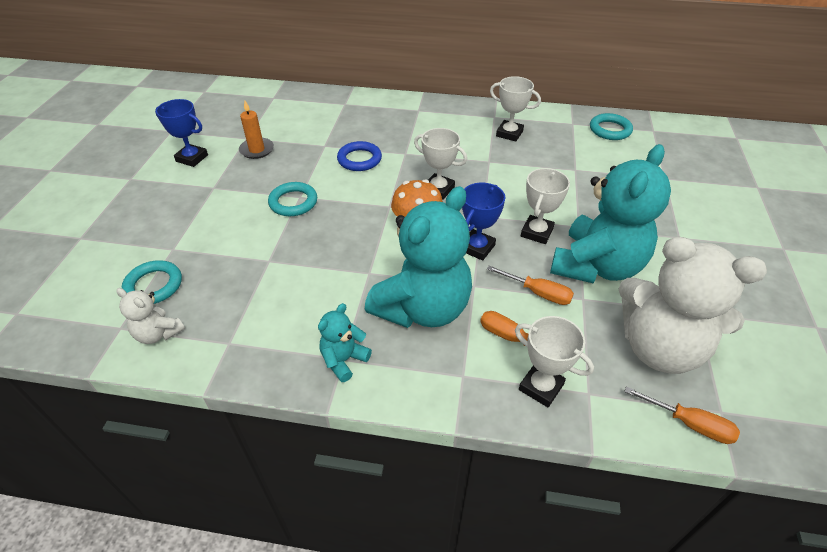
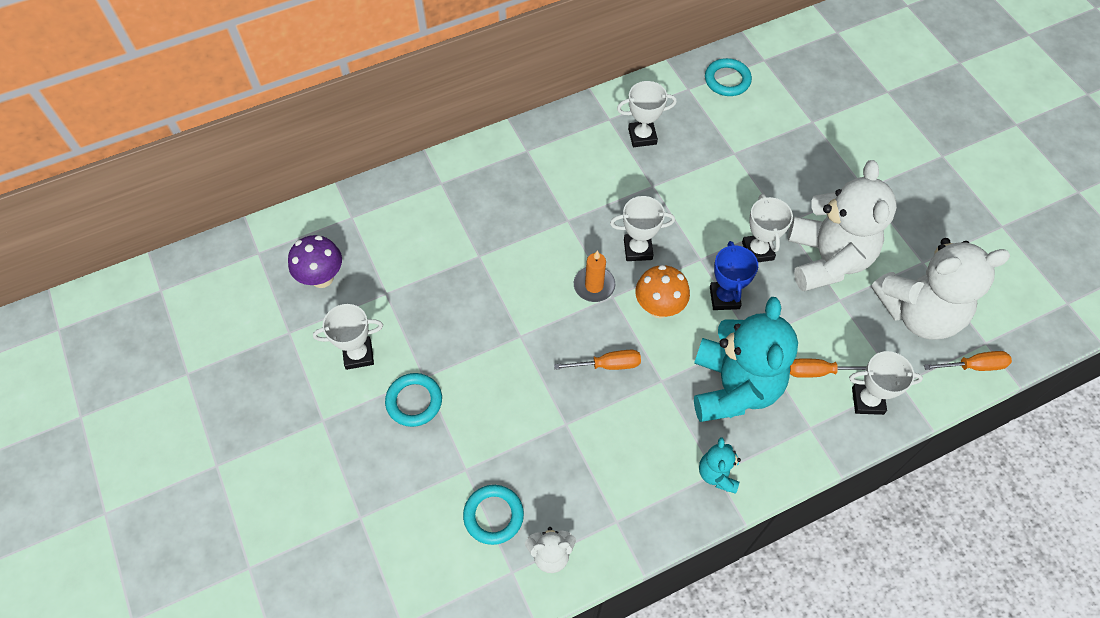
camera: 35 degrees left, 15 degrees up
(192, 158) = (358, 354): blue trophy -> white trophy
(221, 116) = (322, 278): none -> purple mushroom
(257, 150) = (415, 303): orange candle -> orange candle (594, 285)
(293, 202) = (521, 346): turquoise ring -> turquoise ring (414, 401)
(359, 159) = (531, 254): blue ring -> none
(538, 293) = (805, 315): orange screwdriver -> orange screwdriver (608, 365)
(596, 266) = (827, 259): turquoise teddy bear -> white teddy bear

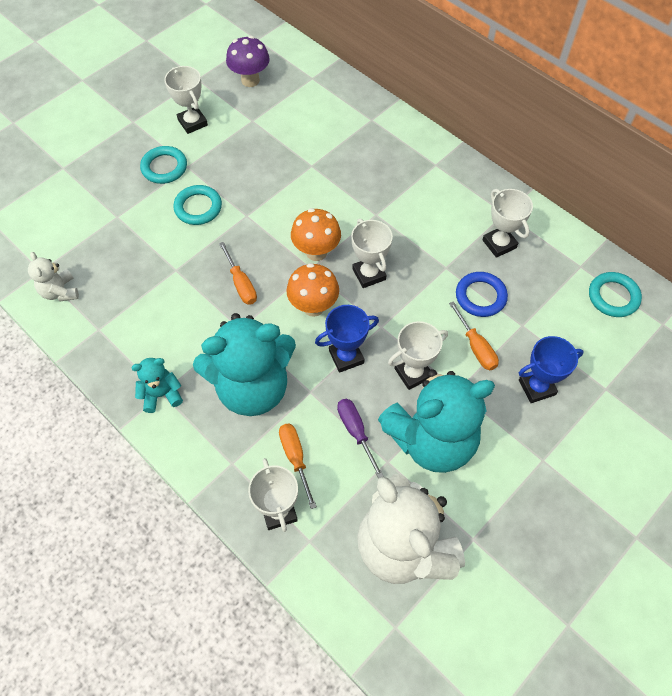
camera: 70 degrees right, 0 degrees up
(493, 515) = (83, 245): turquoise ring -> turquoise ring (198, 207)
(594, 285) = (316, 252): orange candle -> orange mushroom
(694, 171) = (480, 296): none -> blue ring
(798, 166) = (536, 387): none -> blue trophy
(804, 315) = (355, 431): none -> purple screwdriver
(827, 259) = (431, 439): white teddy bear -> turquoise teddy bear
(974, 366) = (360, 618): orange screwdriver -> orange screwdriver (476, 347)

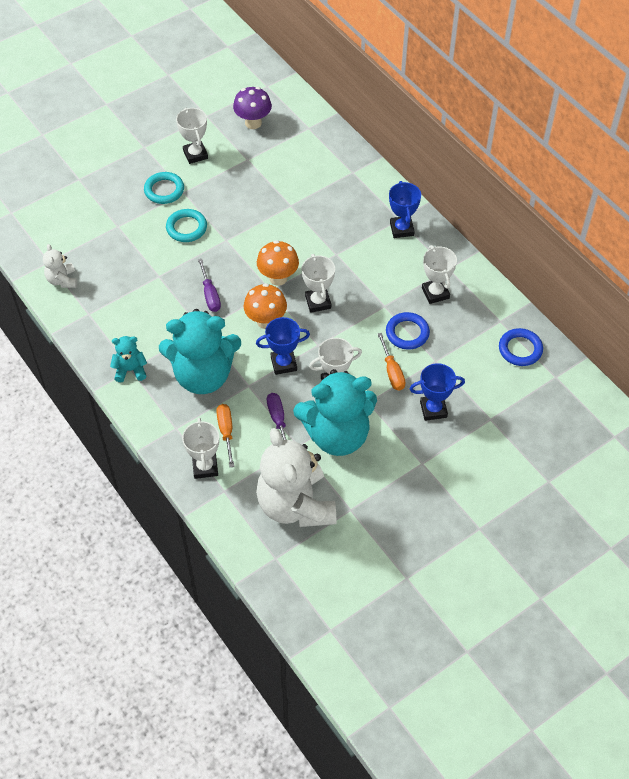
camera: 10 degrees right, 5 degrees down
(241, 284) = (210, 295): orange screwdriver -> purple screwdriver
(442, 175) = (402, 229): none -> blue trophy
(613, 297) = (520, 349): turquoise ring -> blue ring

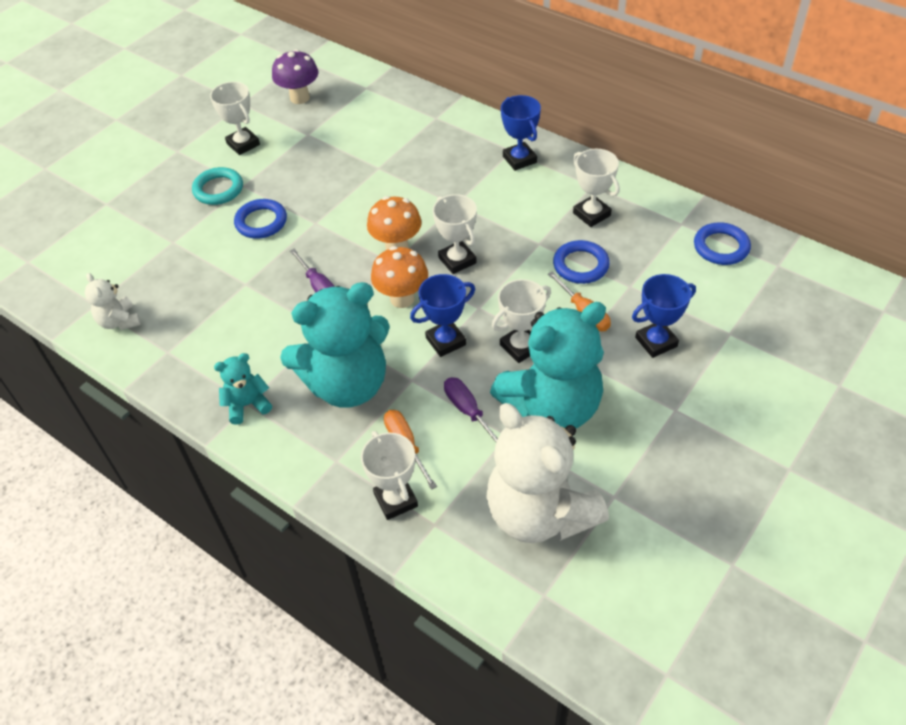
camera: 15 degrees left, 5 degrees down
(186, 228) = (261, 222): turquoise ring -> blue ring

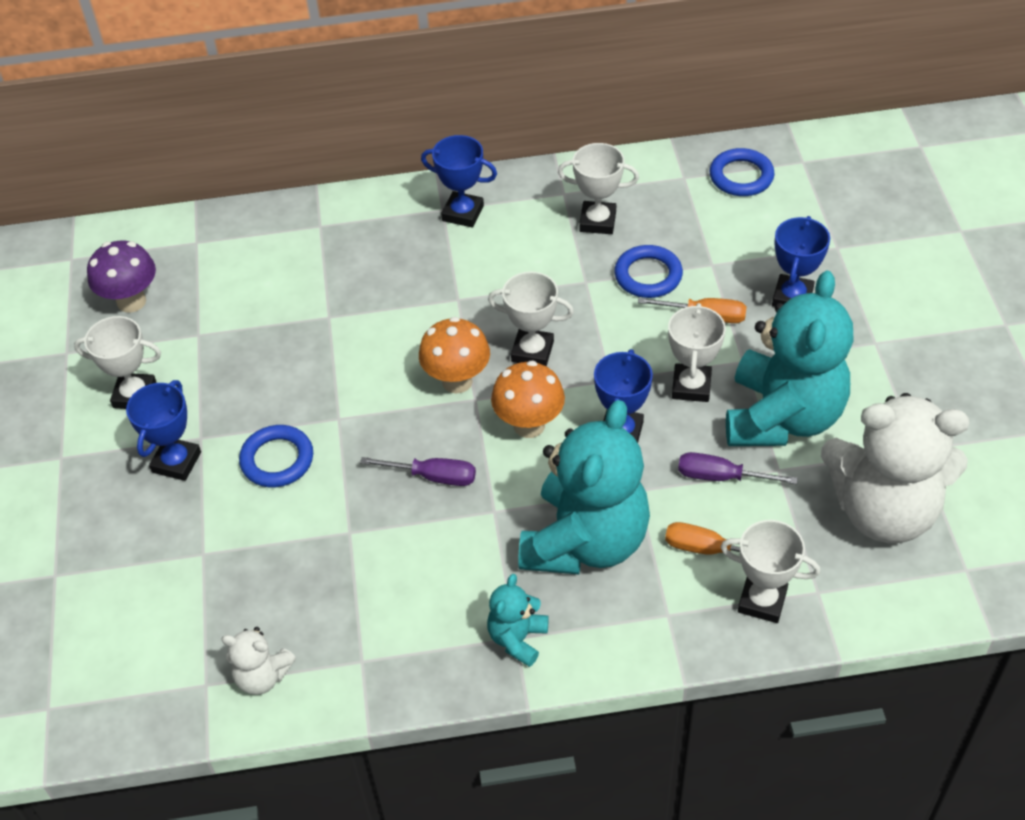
camera: 45 degrees left, 0 degrees up
(218, 189) = (176, 462): turquoise ring -> blue trophy

